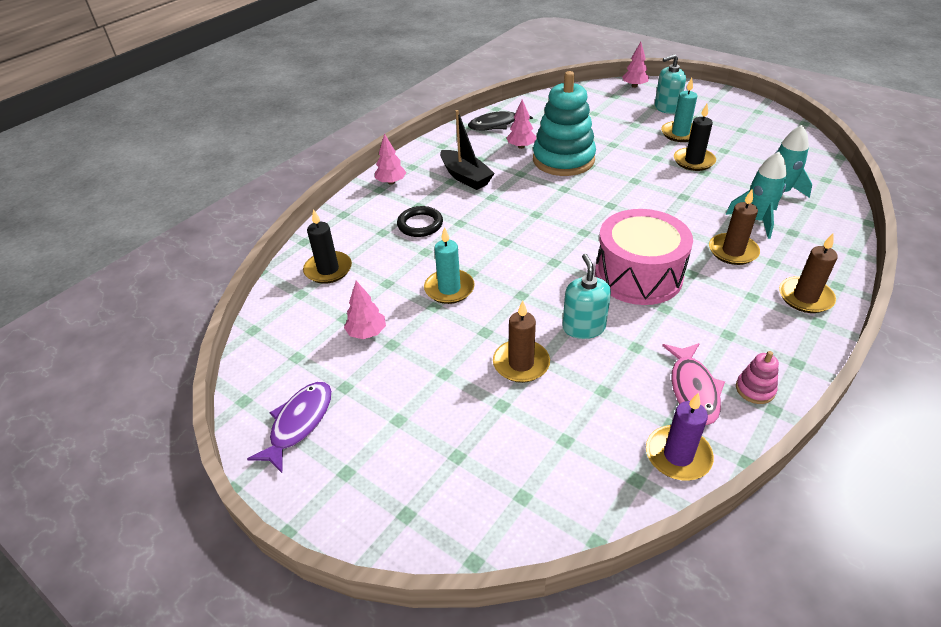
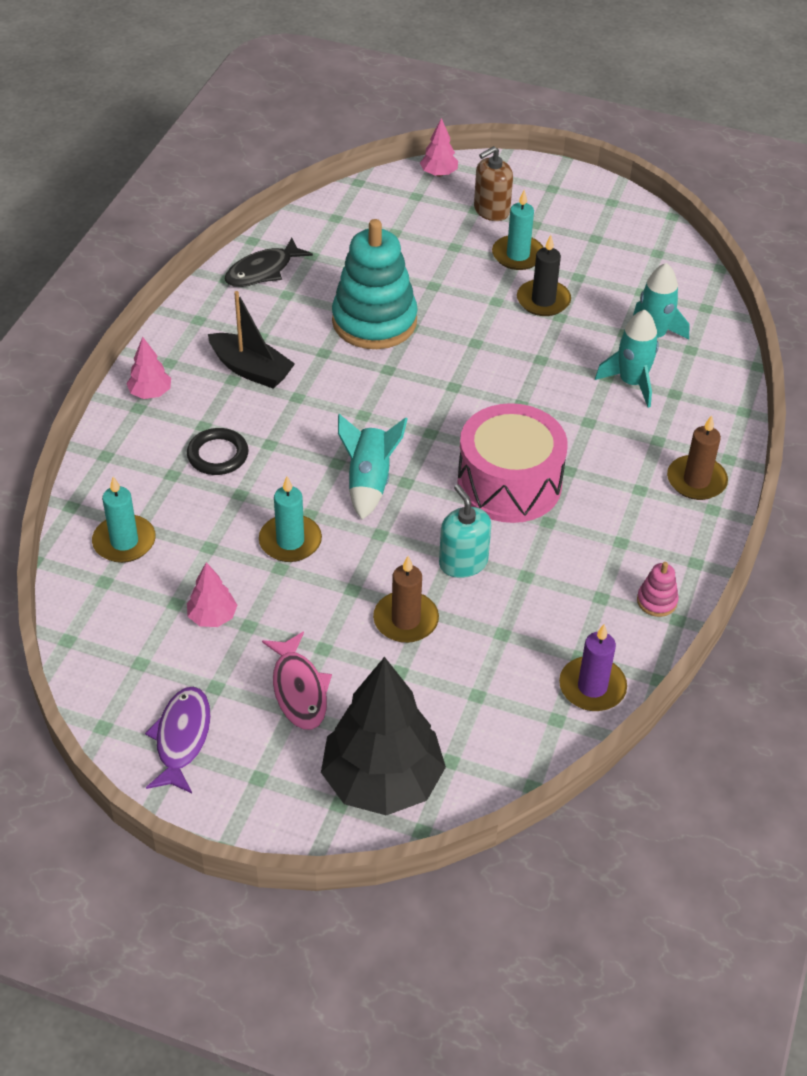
camera: 20 degrees left, 5 degrees up
(328, 269) = (124, 542): black candle -> turquoise candle
(453, 501) = (382, 781): none -> black tree
(521, 146) = (310, 306): pink tree -> none
(525, 257) = (369, 482): none -> turquoise rocket
(666, 108) = (491, 210): turquoise soap dispenser -> brown soap dispenser
(693, 389) = (595, 613): pink fish -> pink fish (299, 689)
(733, 251) = (611, 432): brown candle -> none

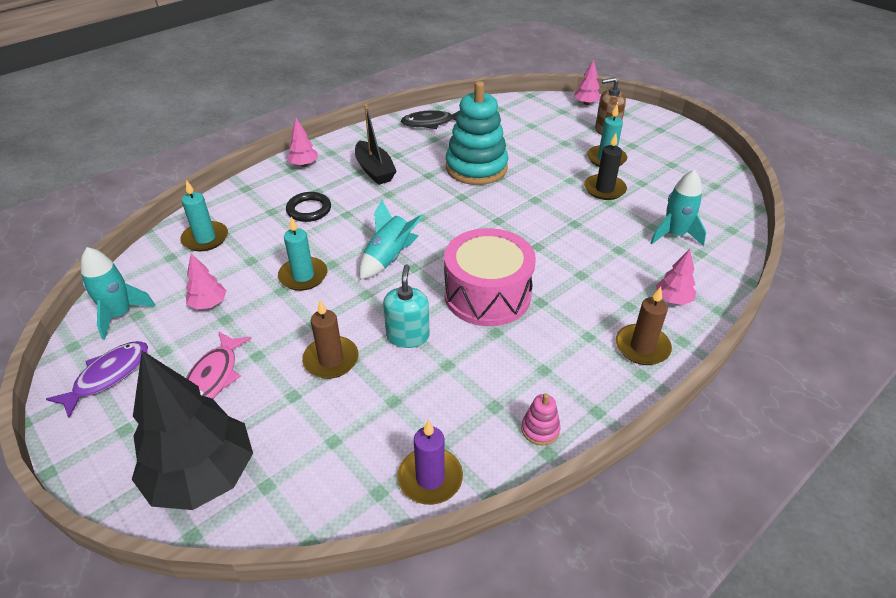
camera: 30 degrees right, 5 degrees down
(631, 383) = (635, 260): turquoise rocket -> turquoise rocket (120, 314)
(695, 416) = (673, 299): none -> pink tree

